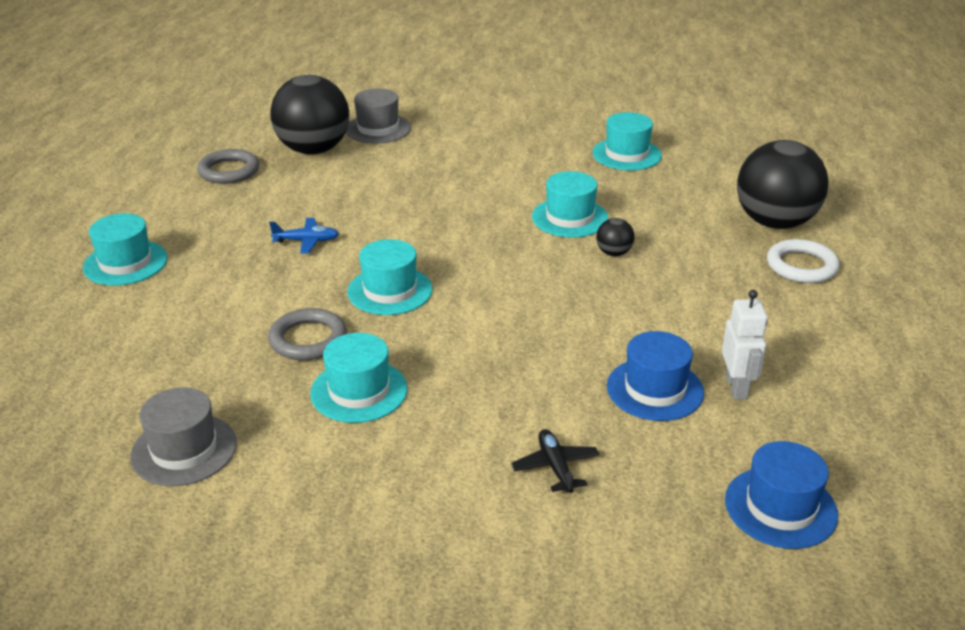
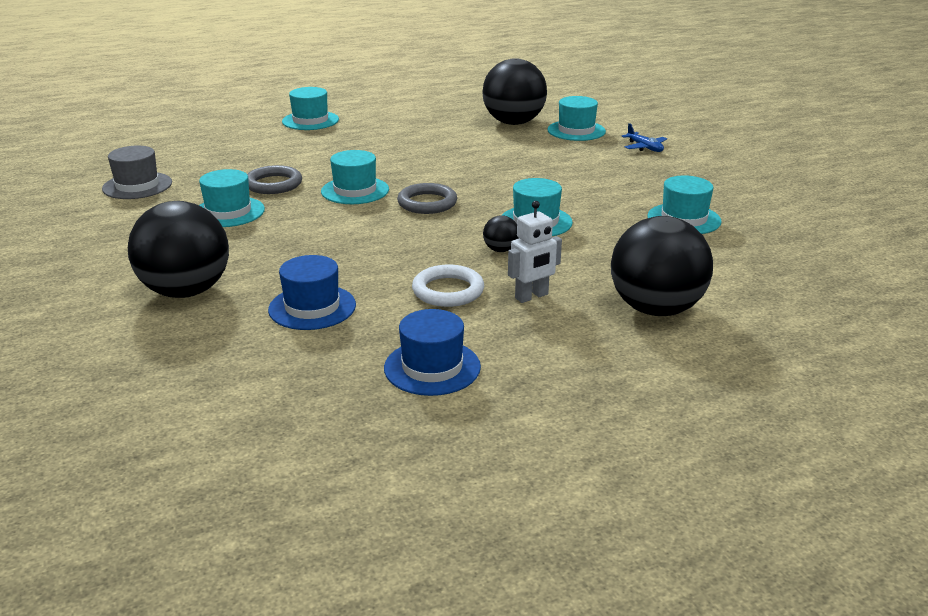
camera: 60 degrees right, 5 degrees down
(229, 171) = (450, 111): grey ring -> grey ring (427, 203)
(306, 241) = (389, 153): blue plane -> blue plane (644, 147)
(378, 129) = (576, 131): grey hat -> turquoise hat
(555, 467) = (186, 291): black plane -> black ball
(736, 387) = (344, 341): white robot -> white robot (532, 296)
(780, 507) = (188, 390): blue hat -> blue hat (432, 367)
(801, 266) = (587, 337): white ring -> white ring (448, 291)

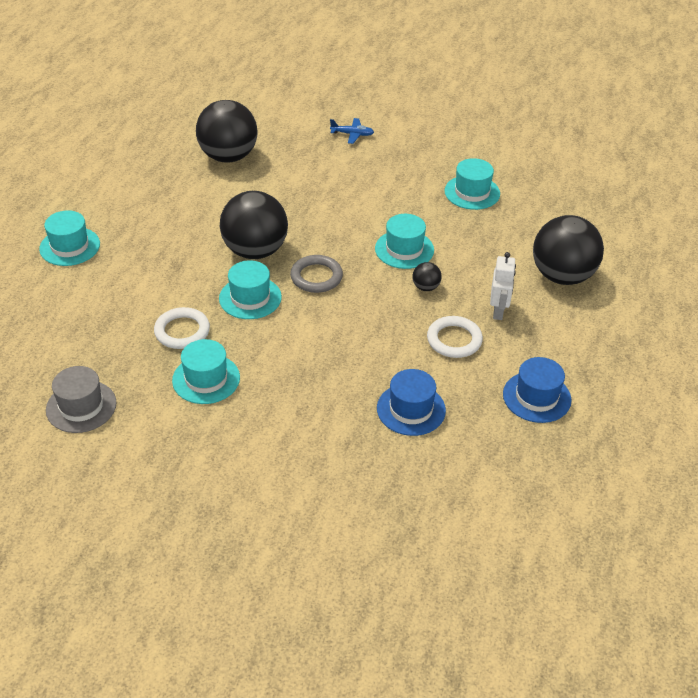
camera: 50 degrees left, 15 degrees up
(186, 291) = (320, 458): black ball -> black ball (255, 251)
(273, 184) = (182, 331): grey ring -> white ring
(576, 131) = (283, 141): turquoise hat -> none

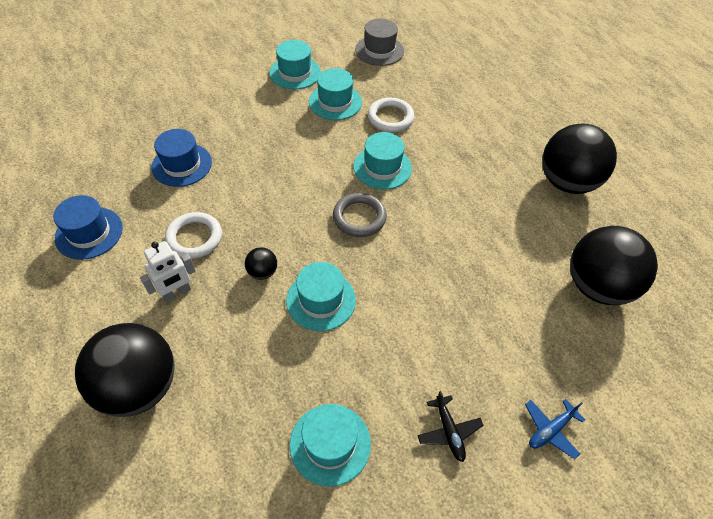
camera: 135 degrees right, 10 degrees up
(70, 246) = (547, 121): turquoise hat -> turquoise hat (295, 73)
(255, 251) = (432, 206): black ball -> black ball (567, 182)
(404, 162) = (449, 431): none -> black plane
(498, 311) = (177, 293): white robot -> white robot turned 90 degrees counterclockwise

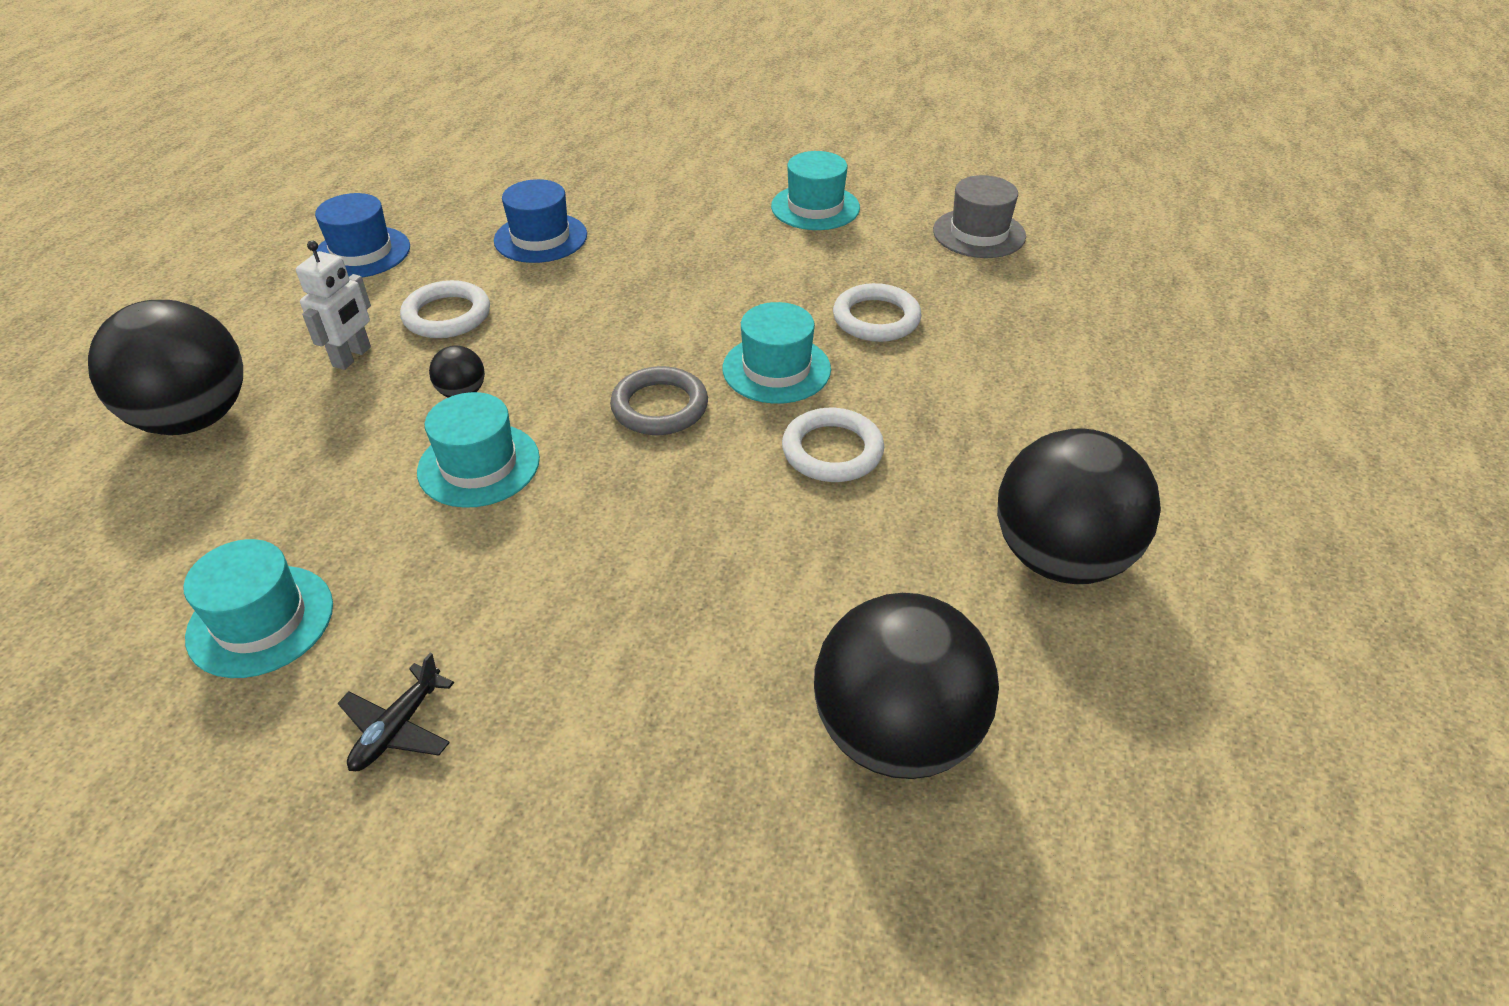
camera: 45 degrees right, 10 degrees down
(177, 293) = (352, 357): white robot -> white robot turned 75 degrees counterclockwise
(335, 102) = (822, 263): turquoise hat -> none
(448, 191) = (832, 451): none -> white ring
(550, 430) = (525, 853): blue plane -> none

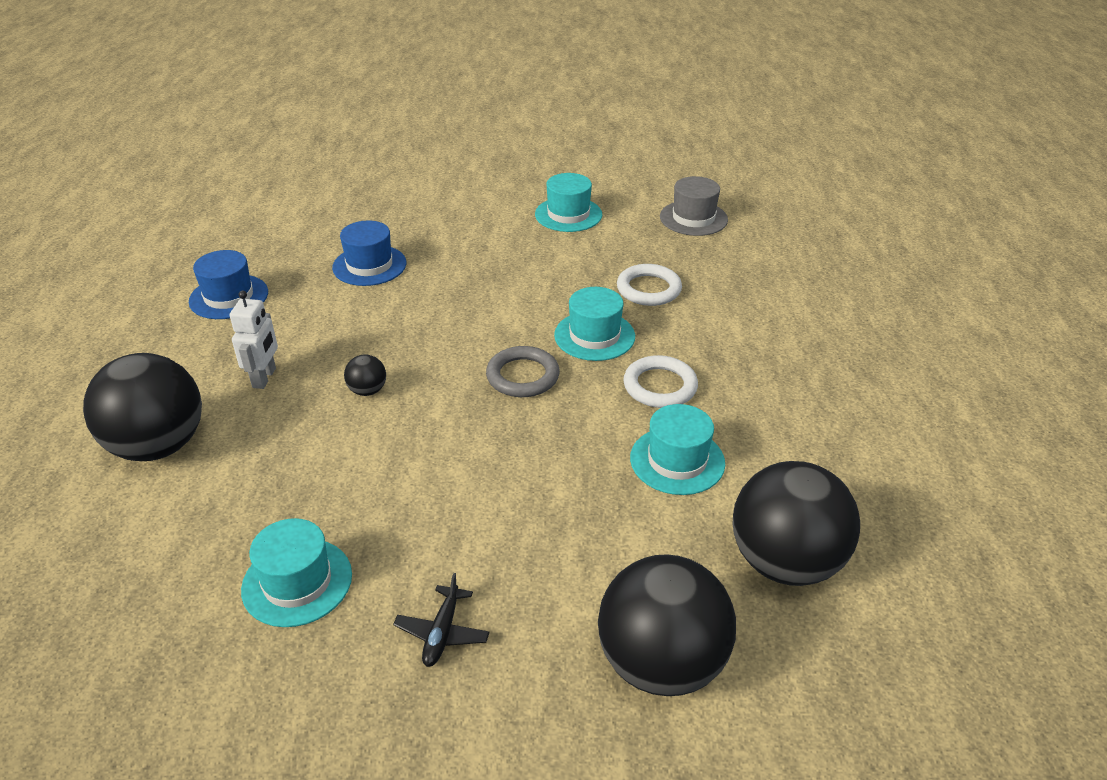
camera: 15 degrees left, 5 degrees down
(447, 315) = (325, 335): white ring -> none
(479, 465) = (407, 440): turquoise hat -> turquoise hat (677, 460)
(1060, 558) = (840, 430): black ball -> black ball (661, 663)

